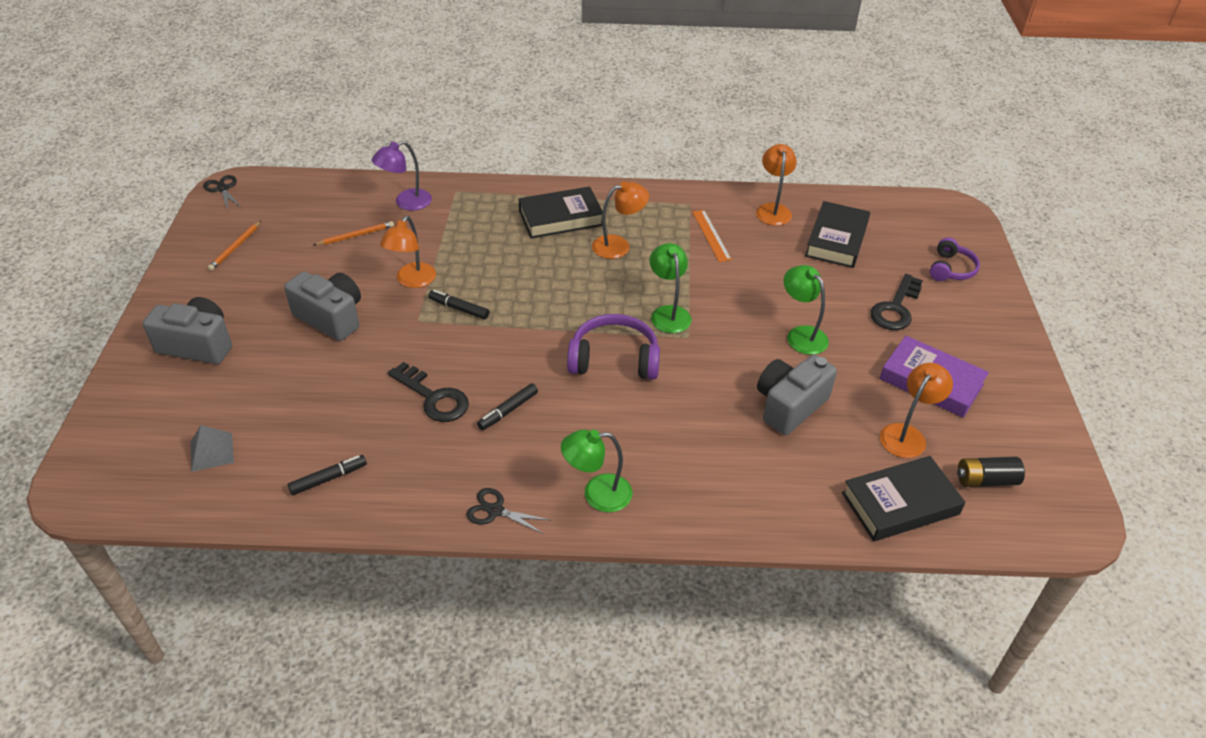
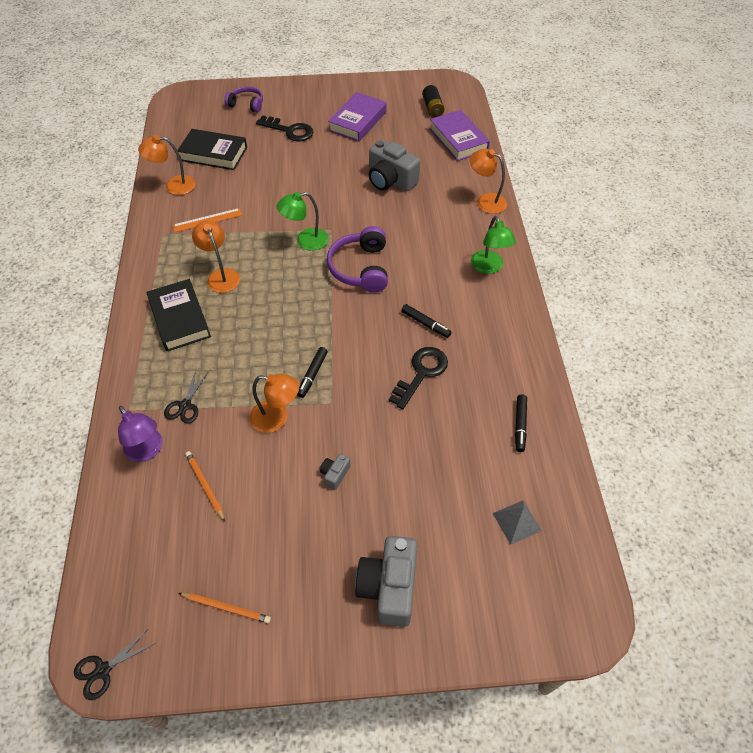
camera: 95 degrees left, 10 degrees up
(328, 478) = (520, 425): black marker -> black marker turned 135 degrees counterclockwise
(331, 318) = (335, 474): grey camera -> grey camera, size x0.46
(495, 511) = (518, 318): black scissors -> black scissors (185, 405)
(801, 335) = (321, 174): green lamp -> none
(900, 503) = (458, 140): black book -> purple book
(907, 434) = (404, 133): orange lamp -> orange lamp (485, 201)

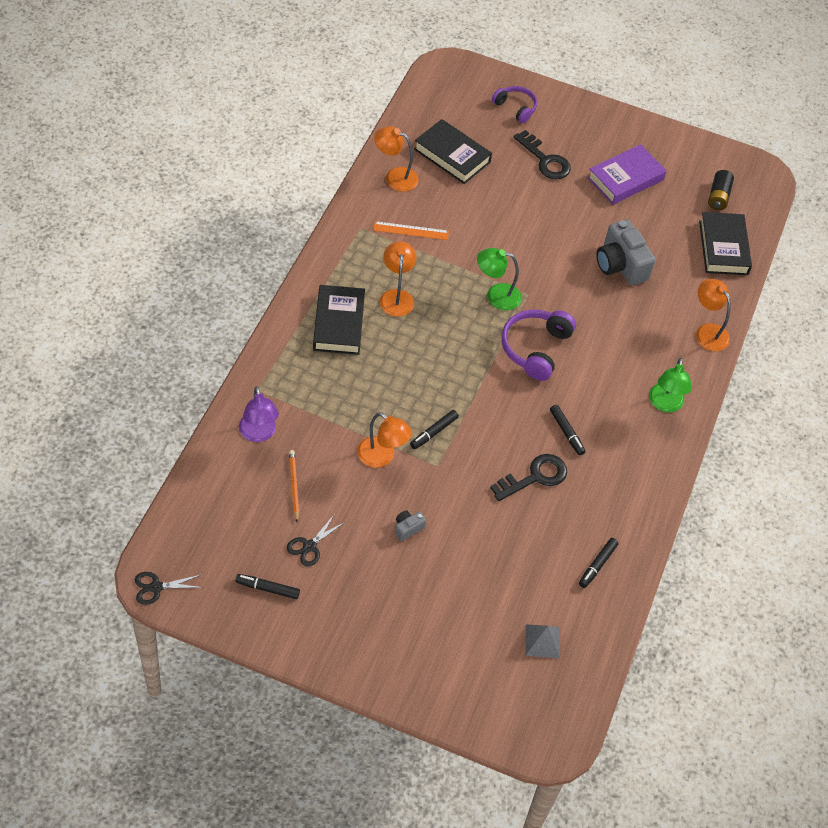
camera: 20 degrees right, 0 degrees up
(185, 405) = (307, 408): black scissors -> black scissors (309, 546)
(226, 607) = (268, 589): orange pencil -> black marker
(389, 587) = (404, 637): grey camera -> none
(458, 140) = (723, 248): purple book -> black book

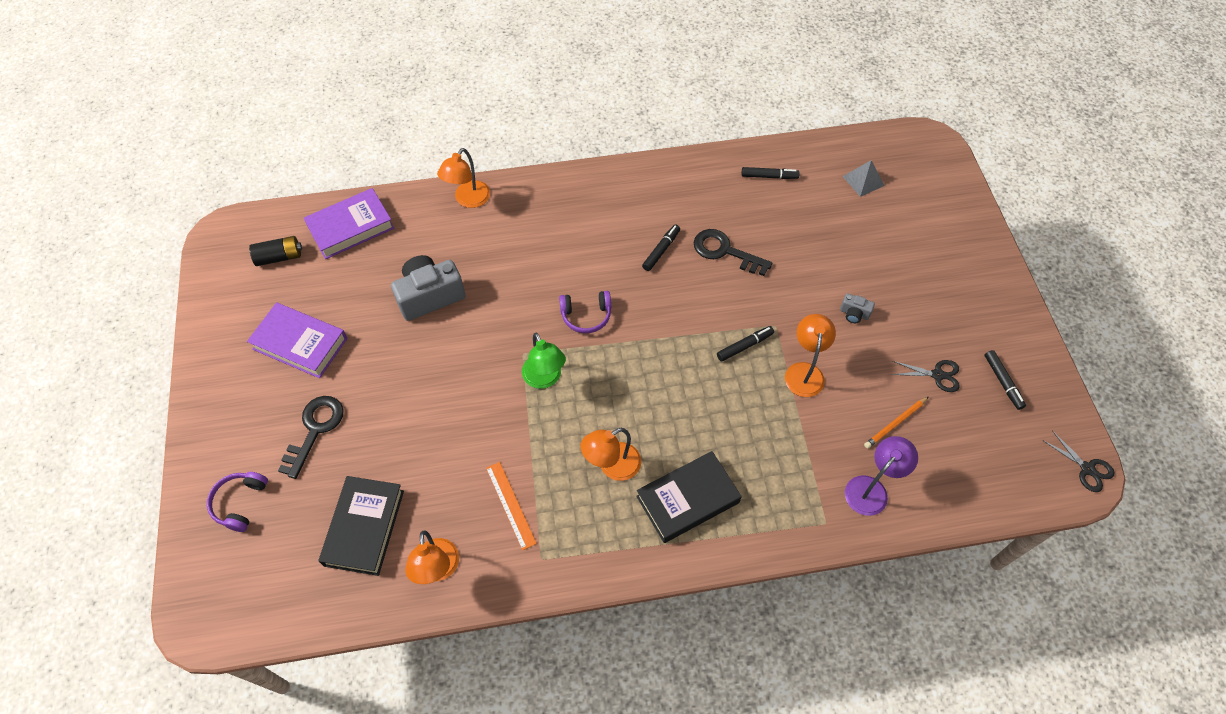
camera: 115 degrees left, 5 degrees up
(434, 432) = (744, 346): black marker -> black marker turned 45 degrees counterclockwise
(535, 348) = (586, 316): purple headphones -> purple headphones, size x0.63
(620, 265) = (430, 296): grey camera -> grey camera turned 150 degrees counterclockwise
(665, 404) = (574, 197): green lamp -> none
(723, 248) = (351, 227): black book -> purple book

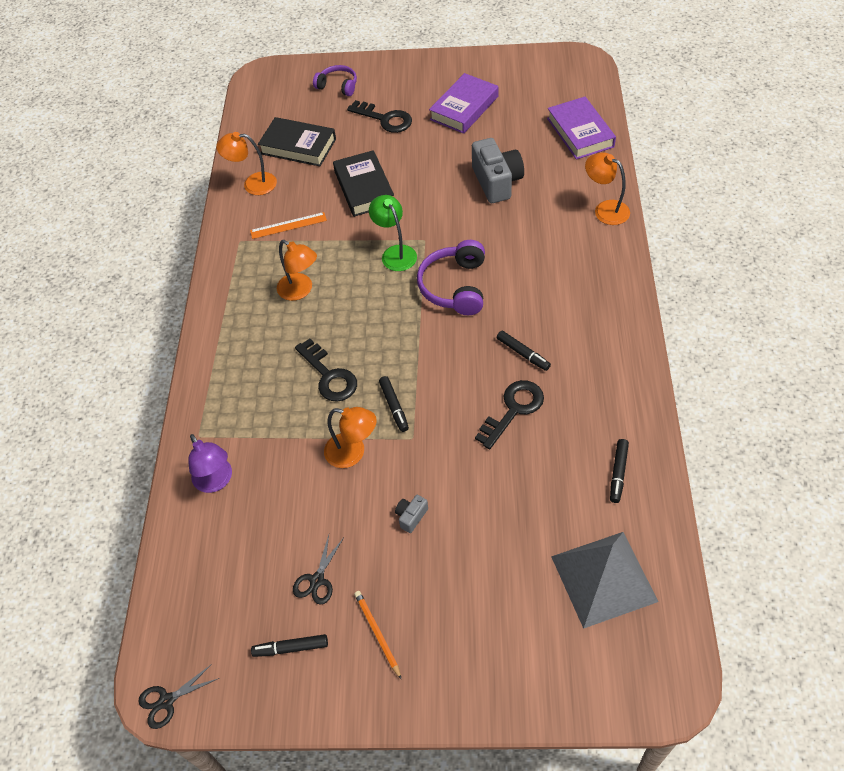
camera: 105 degrees right, 5 degrees down
(279, 257) = (553, 92): black battery -> none
(545, 379) = (395, 253): green lamp -> green lamp turned 75 degrees clockwise
(586, 316) = (454, 286): purple headphones -> purple headphones, size x1.58
(612, 466) = (300, 290): orange lamp -> orange lamp turned 150 degrees clockwise
(687, 499) = (254, 338): black book -> black book (364, 188)
(721, 411) = (329, 375): none -> black key
(863, 181) = (603, 578): grey pyramid -> grey pyramid, size x2.05
(895, 423) = (274, 521): orange pencil -> orange pencil (377, 633)

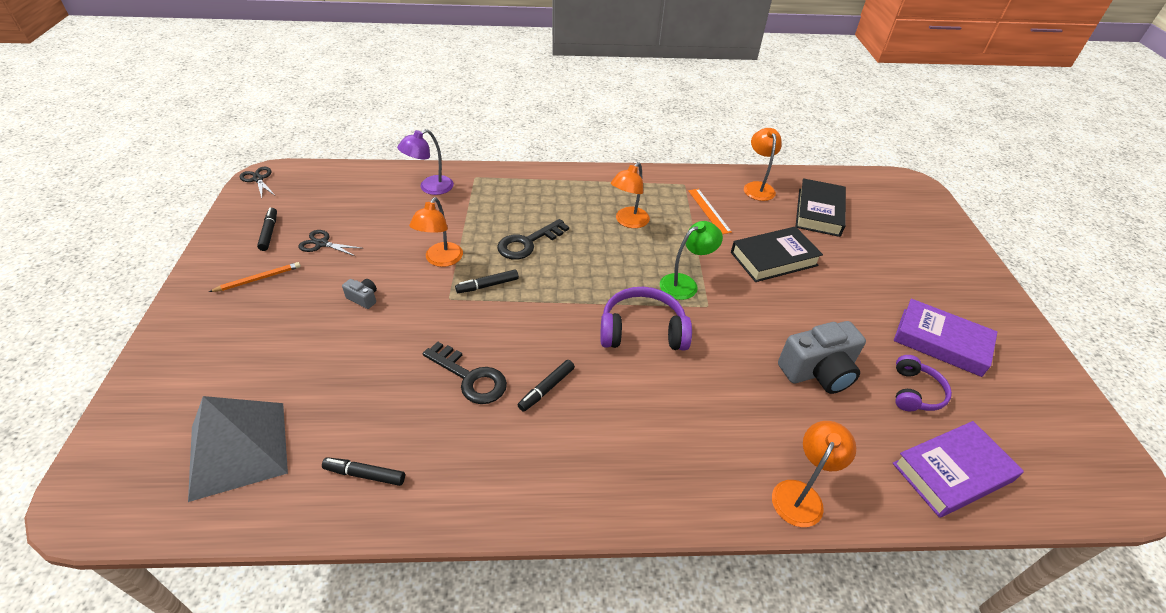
camera: 80 degrees right, 10 degrees down
(338, 86) = (924, 235): purple headphones -> purple headphones (915, 392)
(385, 119) = (888, 272): black key -> none

